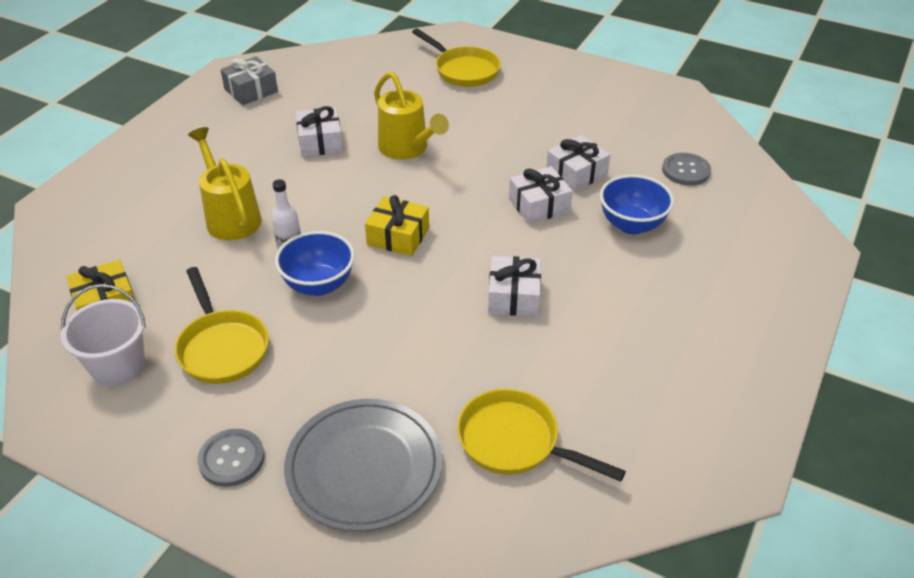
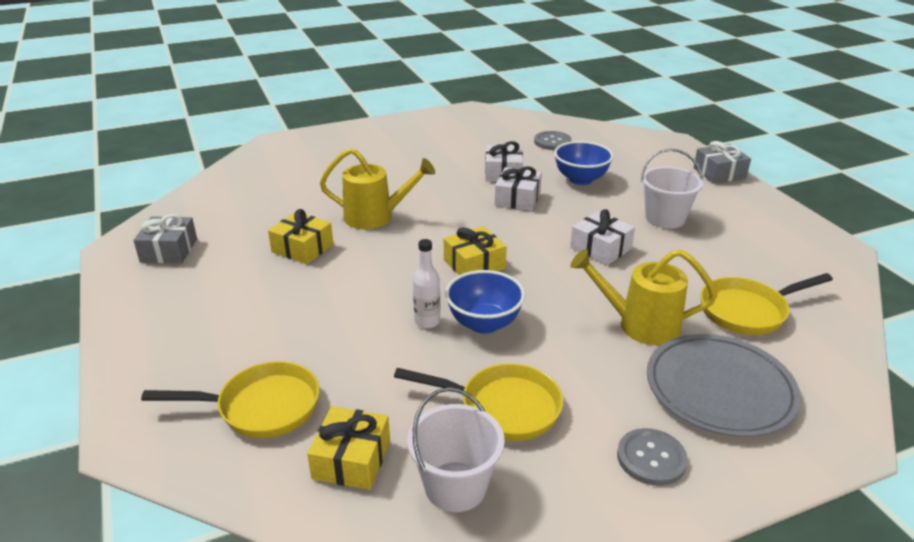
camera: 50 degrees left, 10 degrees down
(230, 216) = (330, 332): yellow watering can -> yellow watering can (639, 325)
(320, 142) = (302, 248): white gift -> yellow gift
(463, 70) = (321, 158): yellow pan -> yellow pan (261, 407)
(628, 314) = (665, 218): none -> white bucket
(791, 314) = (719, 173): none -> grey gift

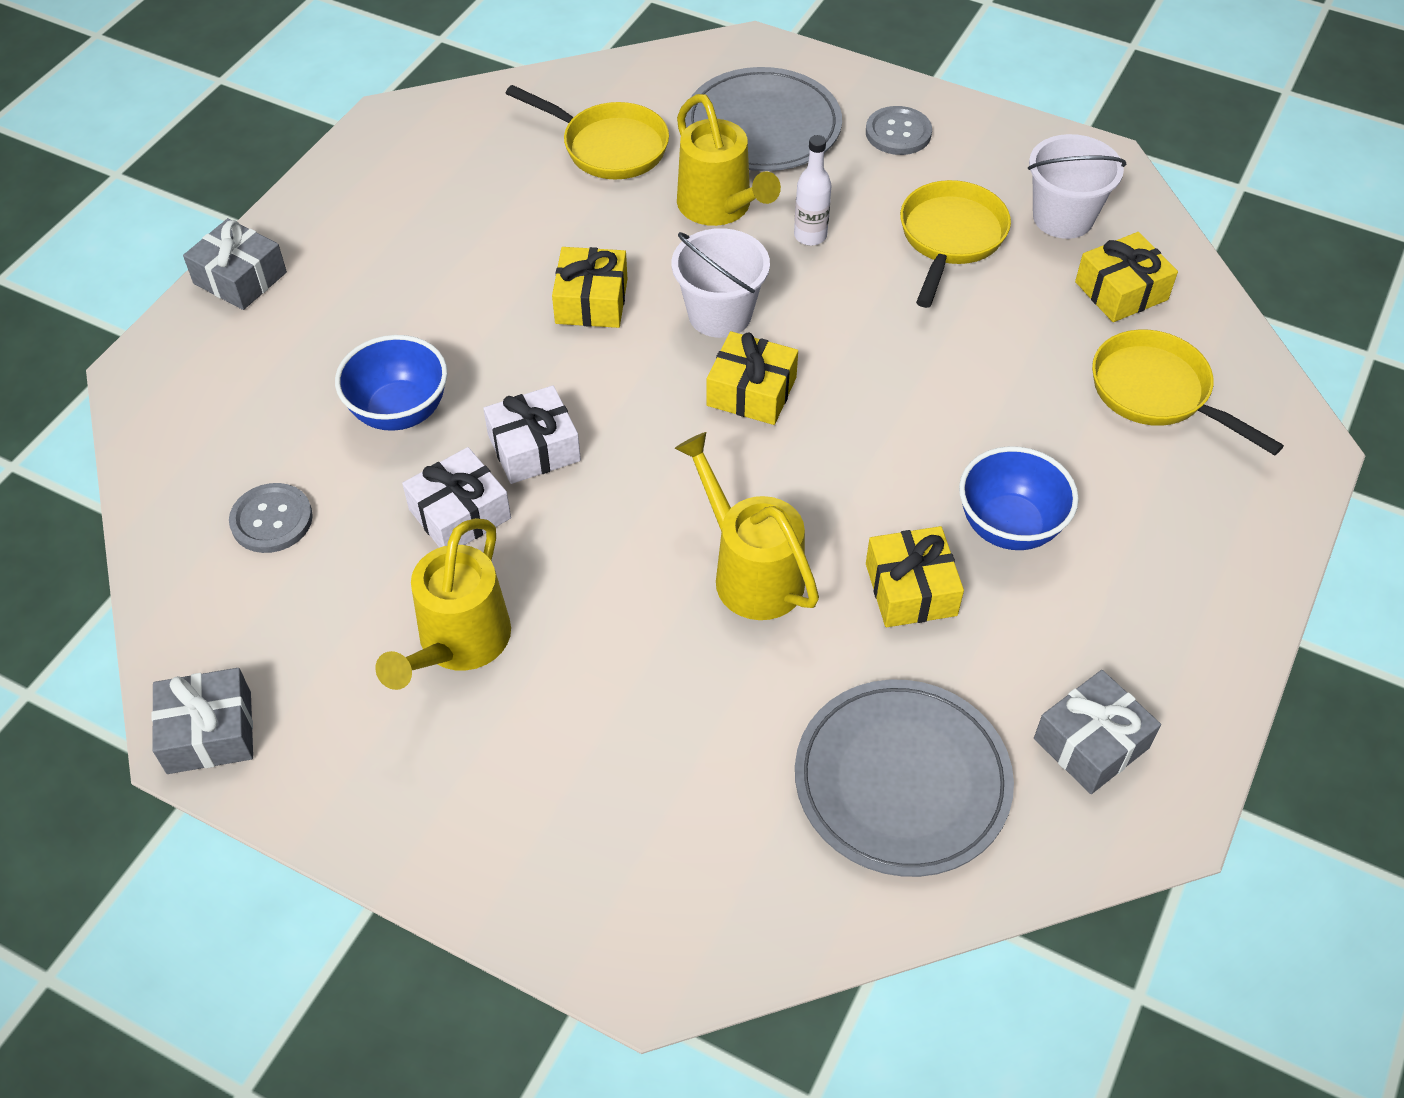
camera: 130 degrees left, 20 degrees up
(240, 205) = (902, 781): none -> grey plate
(427, 321) = (901, 362): white bottle -> white bottle (810, 236)
(441, 153) = (458, 645): none -> yellow watering can
(471, 112) = (209, 732): none -> grey gift
(484, 323) = (851, 317): blue bowl -> blue bowl (1009, 527)
(502, 407) = (950, 238): yellow pan -> yellow pan turned 45 degrees clockwise
(600, 248) = (591, 301): white gift -> yellow gift
(665, 218) = (448, 278): white bucket -> white bucket (720, 314)

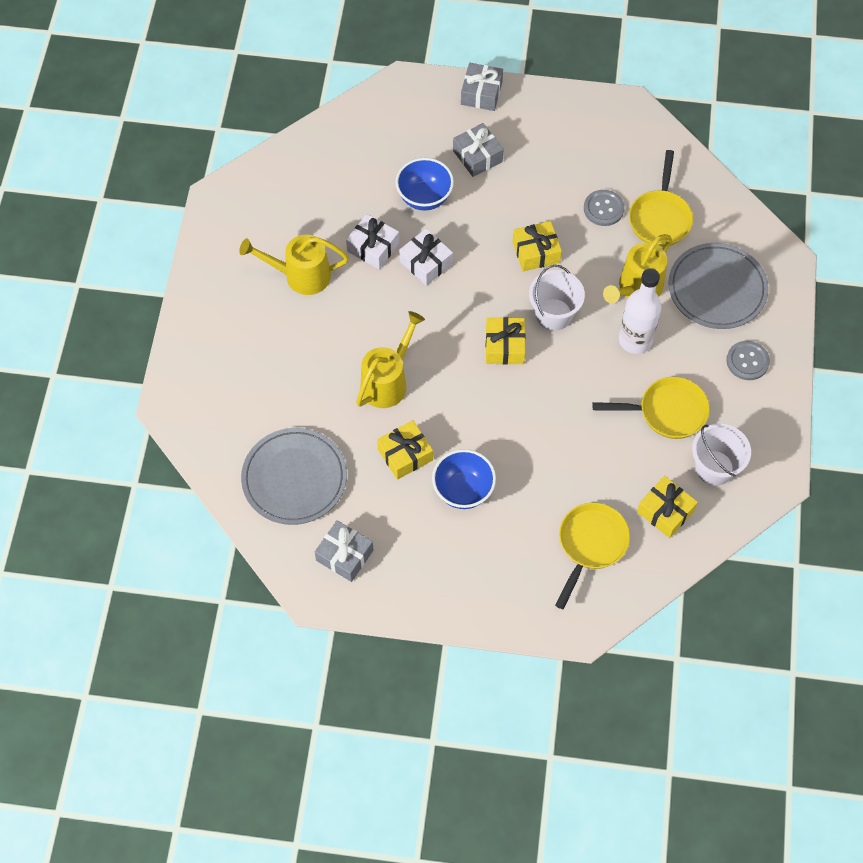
camera: 70 degrees right, 10 degrees up
(209, 732) = (222, 202): grey gift -> grey gift (477, 156)
(271, 520) = (339, 174): grey button -> grey button (603, 209)
(810, 236) = (635, 340): white bottle -> white bottle, size x1.71

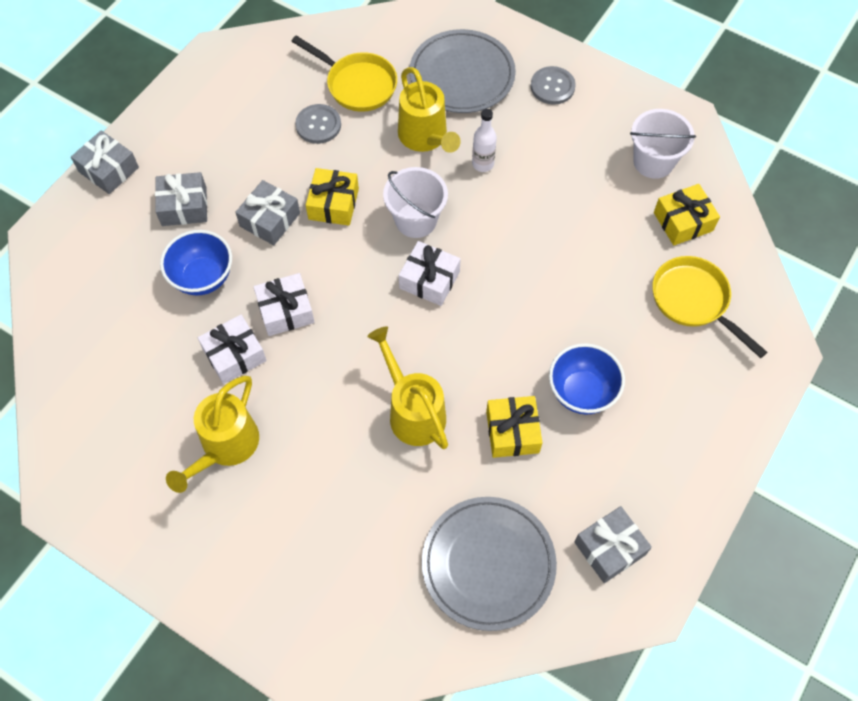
camera: 65 degrees left, 0 degrees up
(497, 216) = (270, 219): none -> grey gift
(504, 346) = (429, 280): yellow gift -> white gift
(635, 340) = (482, 164): white bottle -> white bottle, size x0.59
(667, 412) = (575, 173): yellow pan -> none

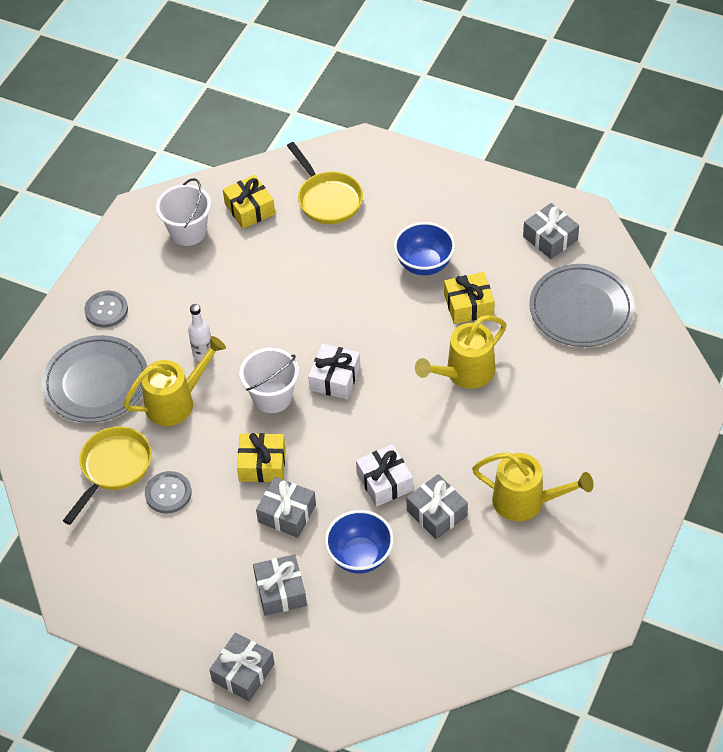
camera: 95 degrees left, 10 degrees down
(234, 355) = (437, 513): white gift -> grey gift
(694, 301) = (327, 199): yellow pan -> yellow pan turned 75 degrees counterclockwise

